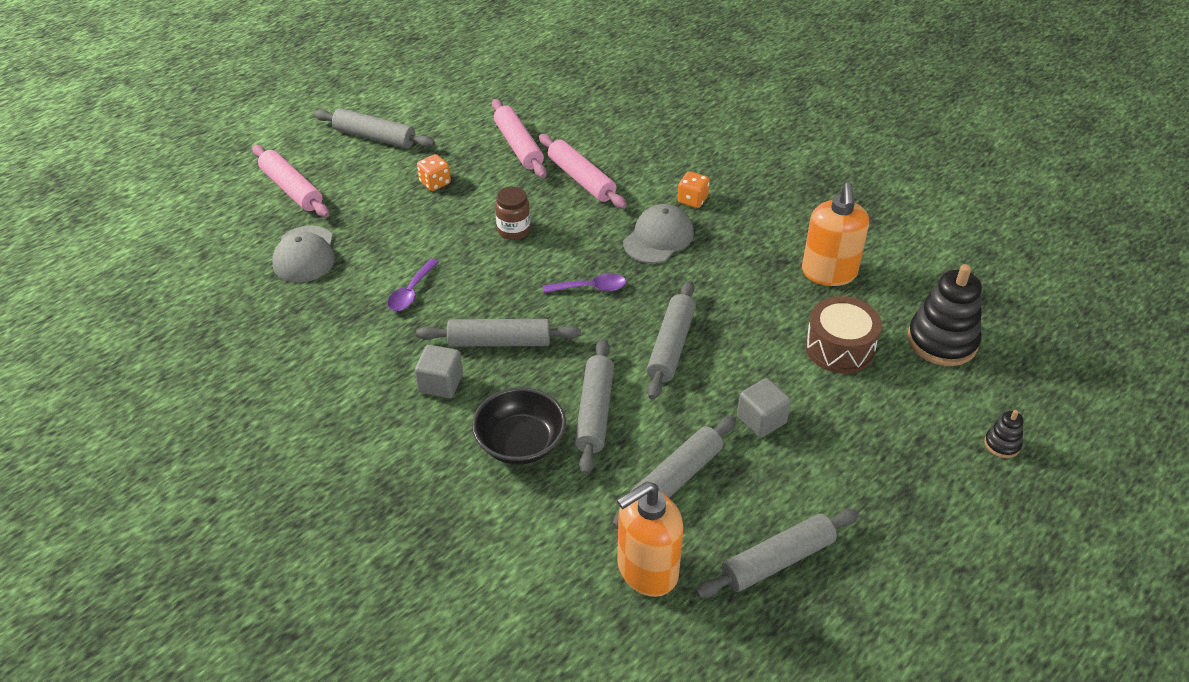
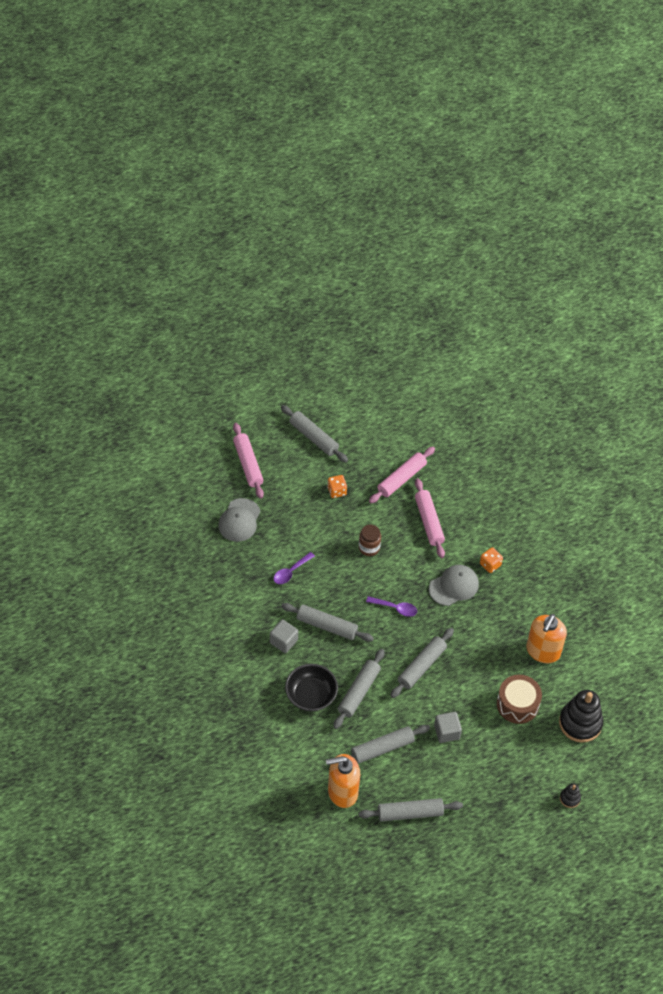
camera: 20 degrees right, 10 degrees up
(518, 146) = (401, 479): pink rolling pin -> pink rolling pin turned 45 degrees clockwise

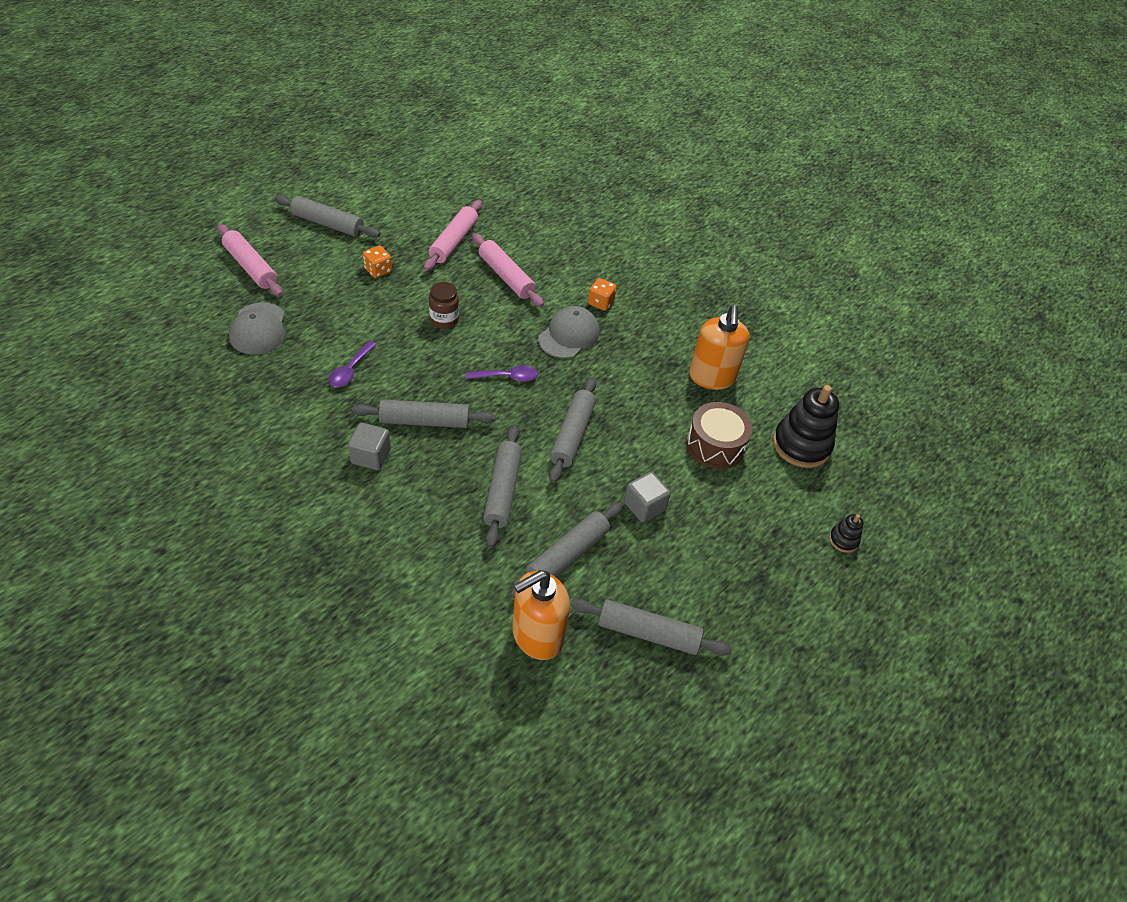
camera: 25 degrees left, 5 degrees down
(311, 695) = (436, 515): black bowl -> none
(410, 813) = (648, 633): grey rolling pin -> grey rolling pin turned 45 degrees clockwise

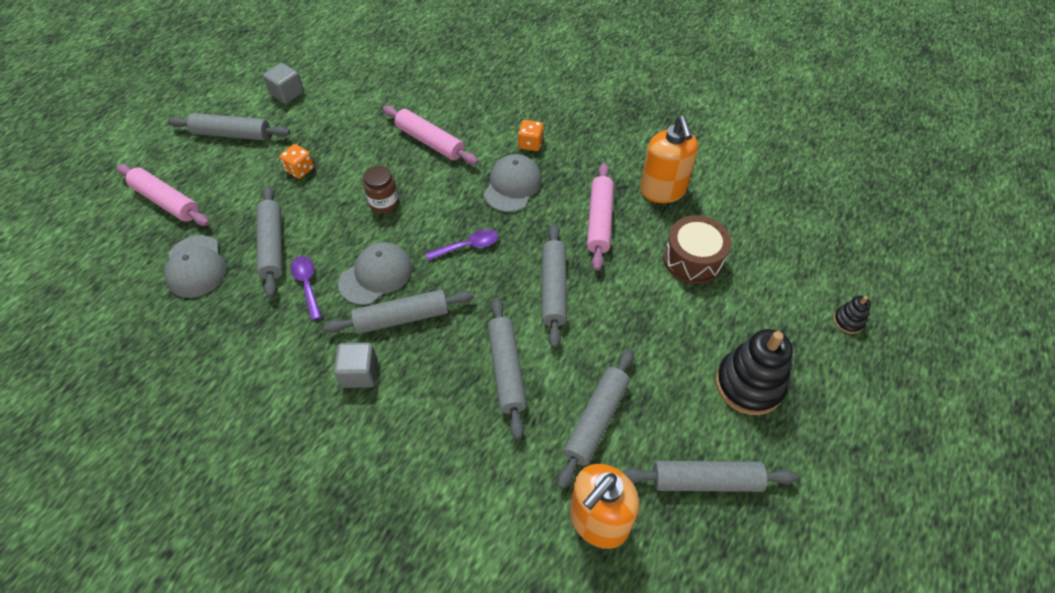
camera: 10 degrees left, 5 degrees up
(331, 329) = (272, 245): none -> grey rolling pin
(350, 370) = (307, 284): purple spoon -> purple spoon turned 150 degrees clockwise
(414, 379) = (376, 275): none -> grey cap
(454, 242) = (366, 119): pink rolling pin -> pink rolling pin (599, 221)
(644, 506) = (650, 344): grey cube -> grey cube (287, 93)
(801, 445) = (771, 235): black stacking toy -> black stacking toy (749, 384)

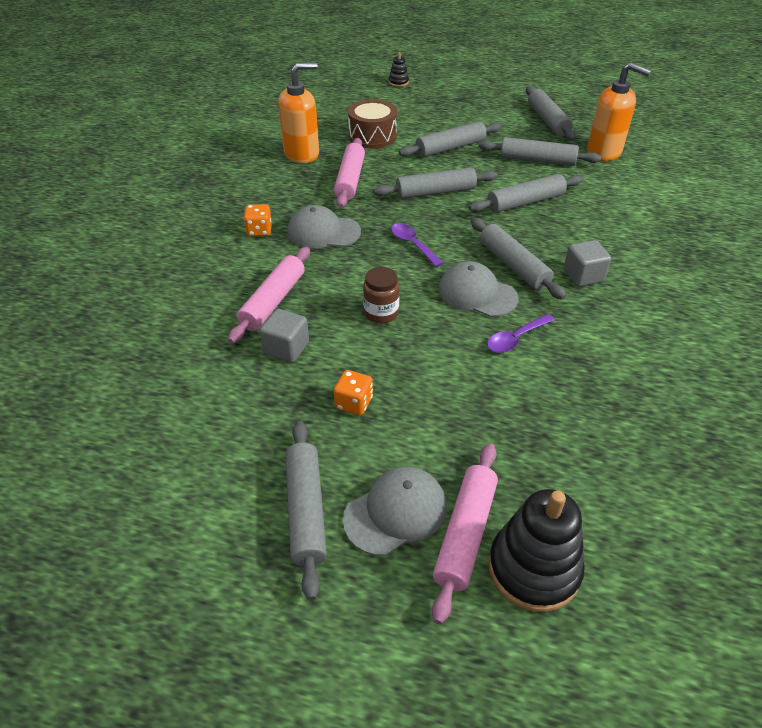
camera: 105 degrees left, 10 degrees down
(195, 266) = (547, 446): grey cap -> grey cap (395, 512)
(272, 245) = (481, 385): grey rolling pin -> grey rolling pin (450, 148)
(287, 93) = (199, 475): grey cube -> grey cube (286, 348)
(599, 221) = (350, 179): pink rolling pin -> pink rolling pin turned 75 degrees counterclockwise
(749, 384) = (469, 111): black stacking toy -> black stacking toy (533, 569)

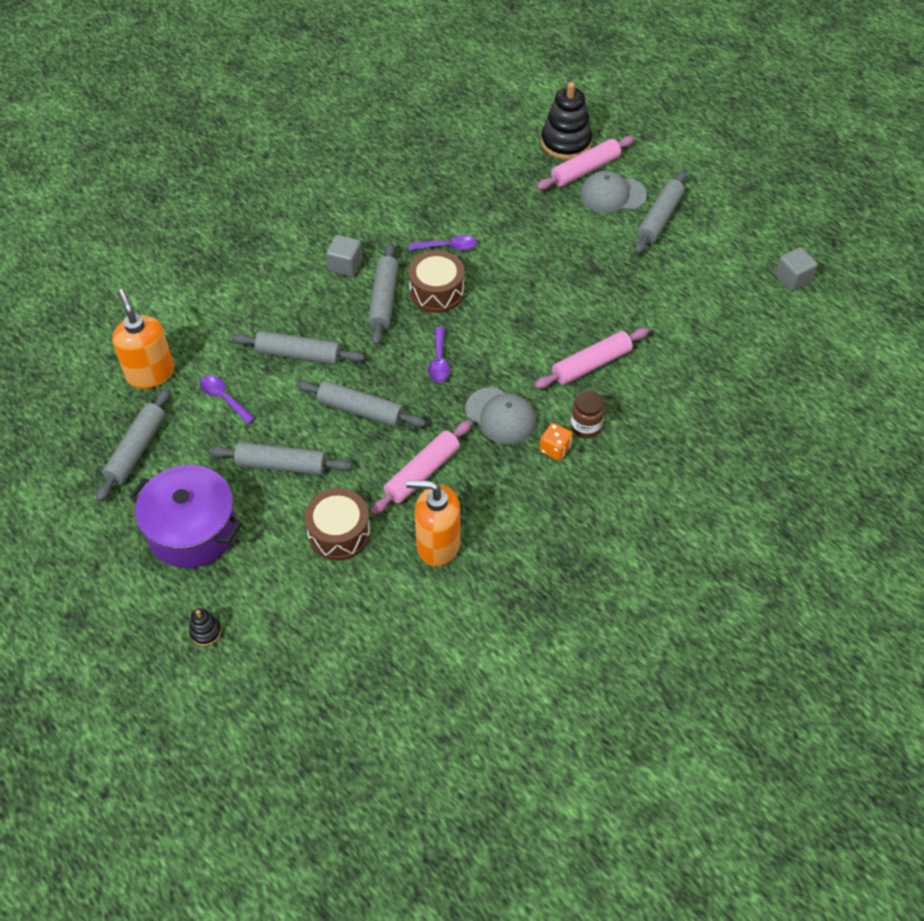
camera: 145 degrees left, 10 degrees up
(286, 348) = (607, 319): grey cube -> grey cube (793, 278)
(354, 403) = (590, 260): orange dice -> none
(381, 313) = (519, 312): brown jar -> brown jar (586, 426)
(461, 107) = (192, 530): none -> purple pot
(477, 294) = (436, 291): grey cap -> brown drum
(537, 160) = (224, 398): grey rolling pin -> purple spoon

